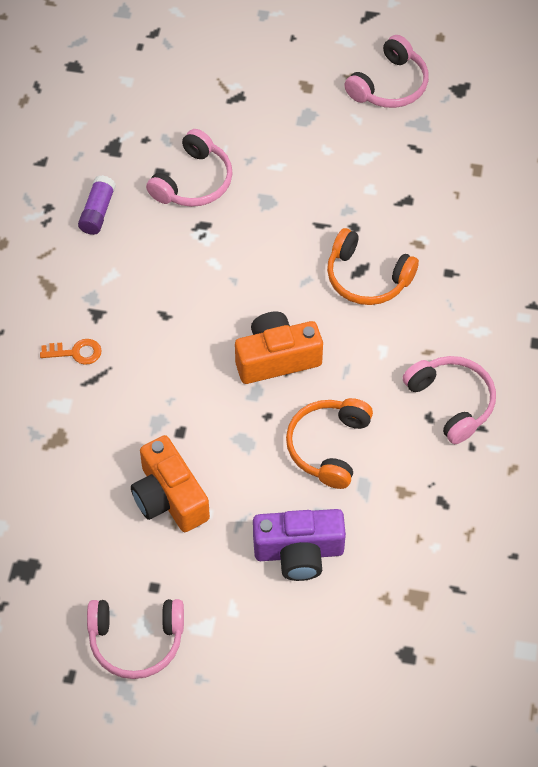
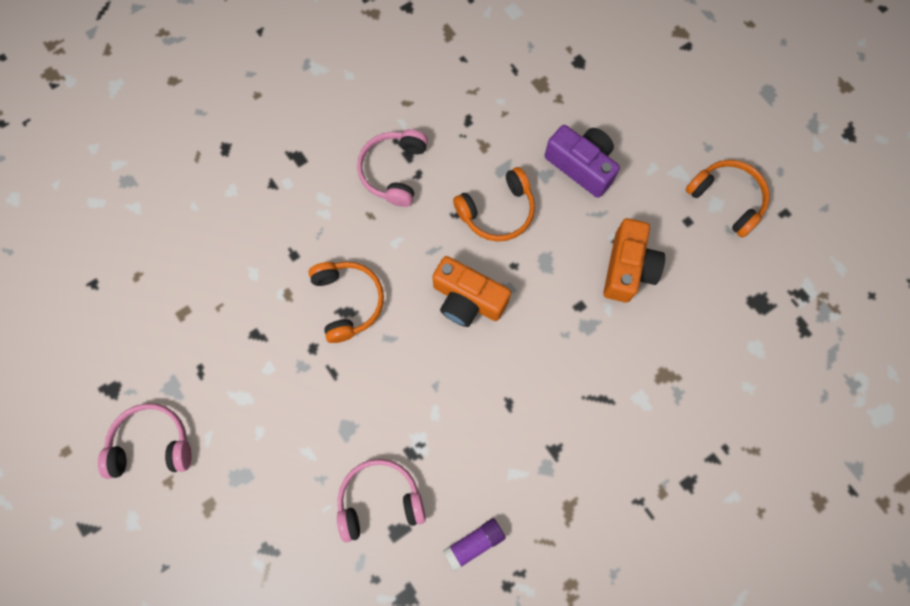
camera: 135 degrees left, 15 degrees up
(76, 352) = (596, 432): orange key -> none
(136, 641) = (727, 199): pink headphones -> orange headphones

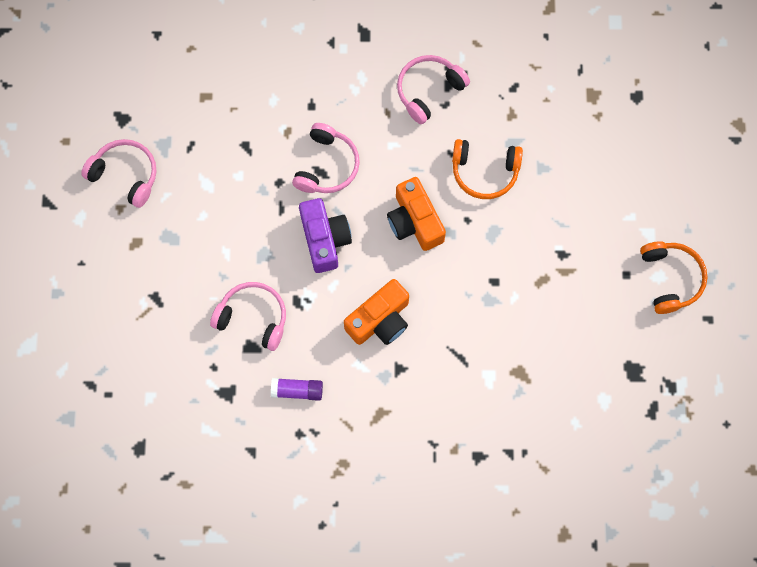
camera: 35 degrees right, 0 degrees up
(348, 301) = (327, 166): orange headphones -> pink headphones
(581, 166) = (576, 179): purple camera -> purple camera (324, 239)
(628, 268) = (552, 278): orange camera -> orange camera (380, 320)

